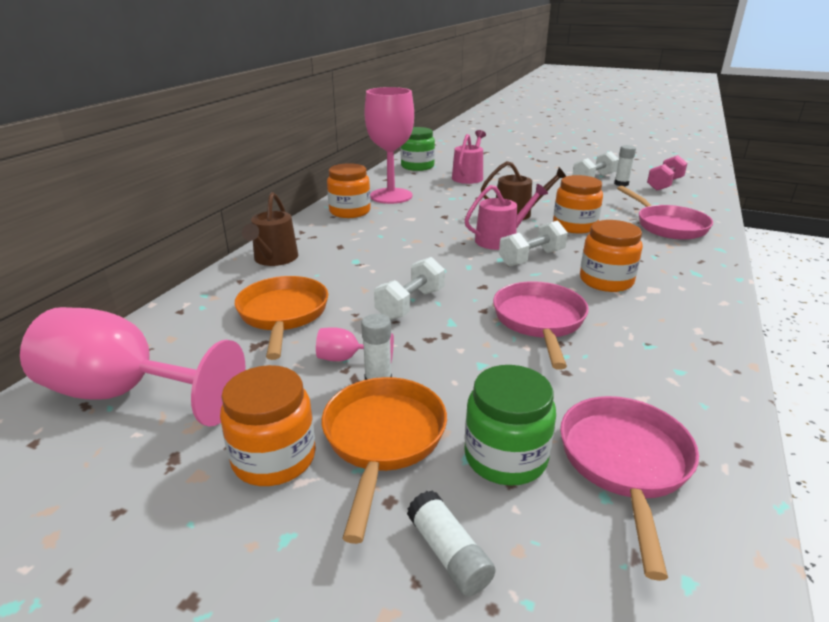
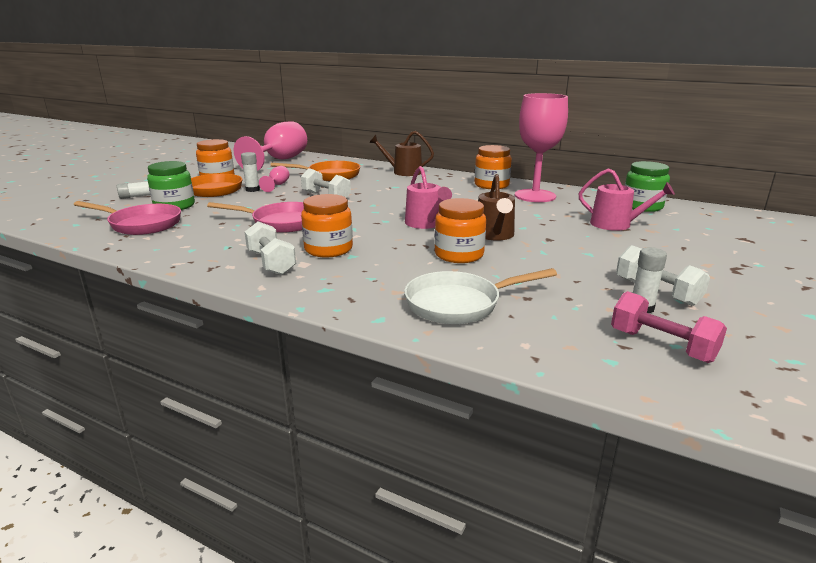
camera: 95 degrees right, 5 degrees down
(531, 258) = (383, 230): white dumbbell -> white dumbbell (271, 263)
(667, 226) = (459, 304): pink pan -> white pan

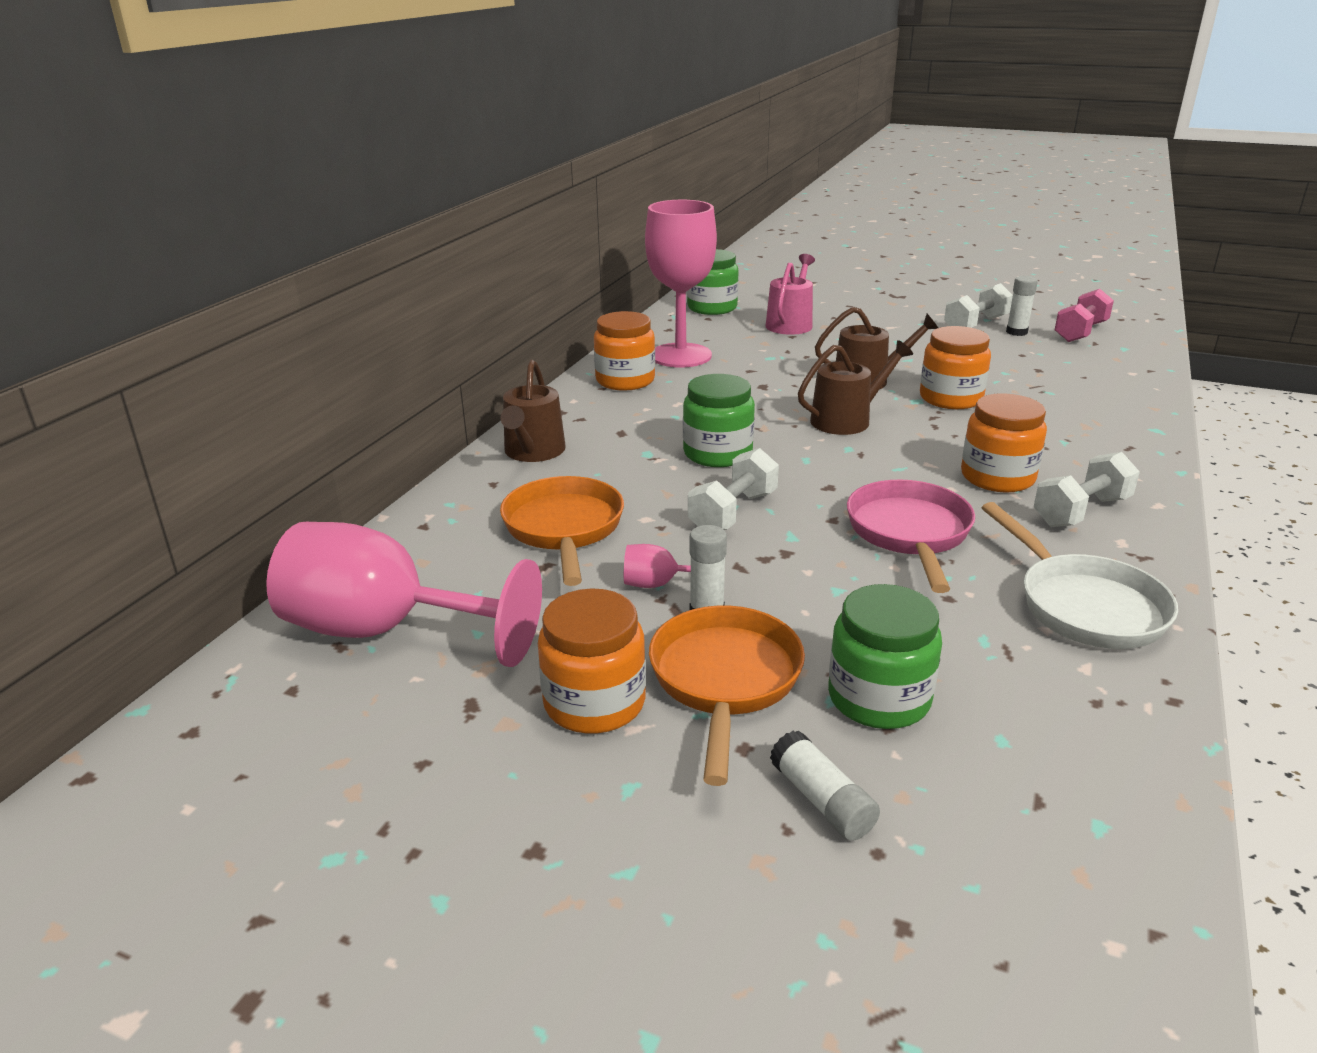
camera: 95 degrees left, 5 degrees up
(141, 224) = (1025, 704): pink pan -> none
(389, 197) = (717, 453): none -> green jar
(425, 224) = (846, 420): pink watering can -> brown watering can
(459, 304) = (1083, 396): white pan -> white pan (1084, 605)

